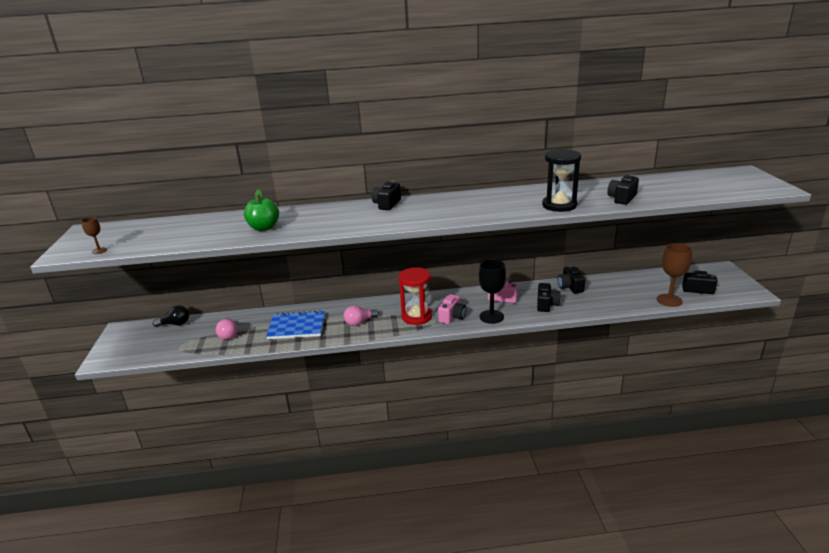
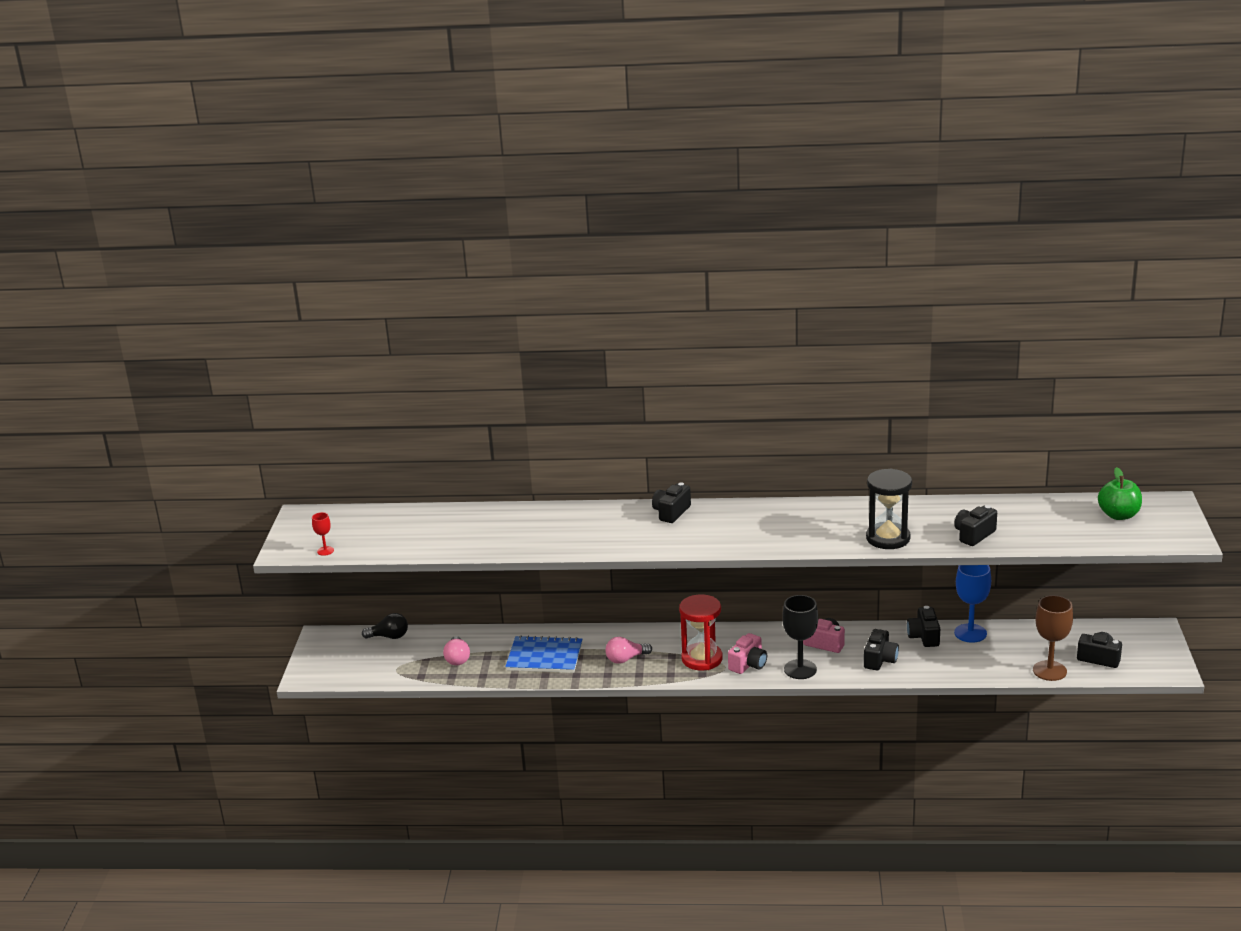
camera: 10 degrees right, 0 degrees up
(99, 251) = (325, 551): brown goblet -> red goblet
(264, 228) = (515, 536): green apple -> green apple (1118, 515)
(601, 282) = (970, 633): none -> blue goblet

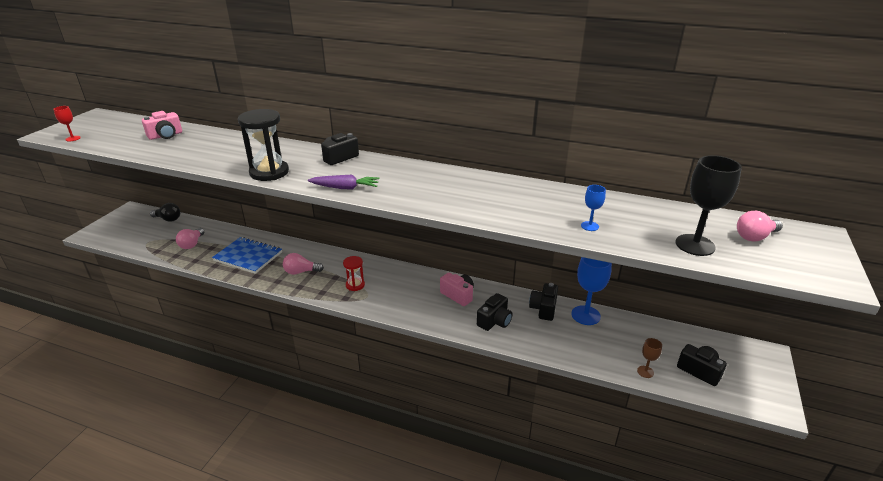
camera: 15 degrees right, 5 degrees up
(702, 659) = (355, 285): red hourglass -> red hourglass, size x0.56
(712, 545) = (345, 188): none -> purple carrot
(748, 664) = (386, 298): pink camera -> pink camera (165, 135)
(800, 669) = (423, 313): black goblet -> black goblet (695, 245)
(888, 538) = (503, 212): black hourglass -> black hourglass (269, 172)
(974, 535) = (590, 226): black camera -> blue goblet
(1049, 671) = (645, 372): brown goblet -> brown goblet, size x0.50
(1118, 515) = (755, 237): green apple -> pink light bulb

